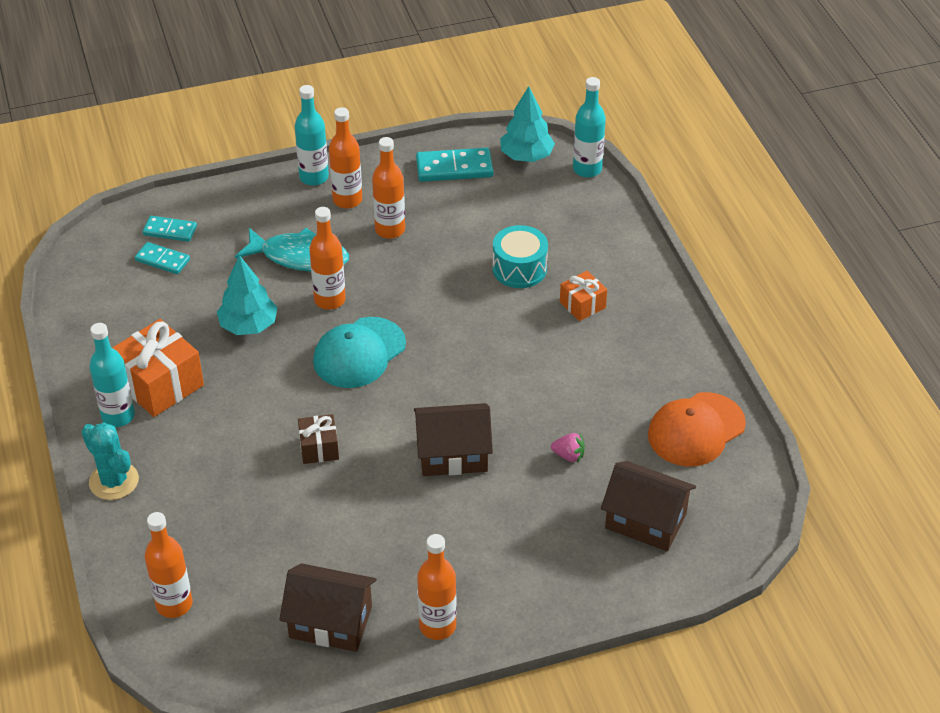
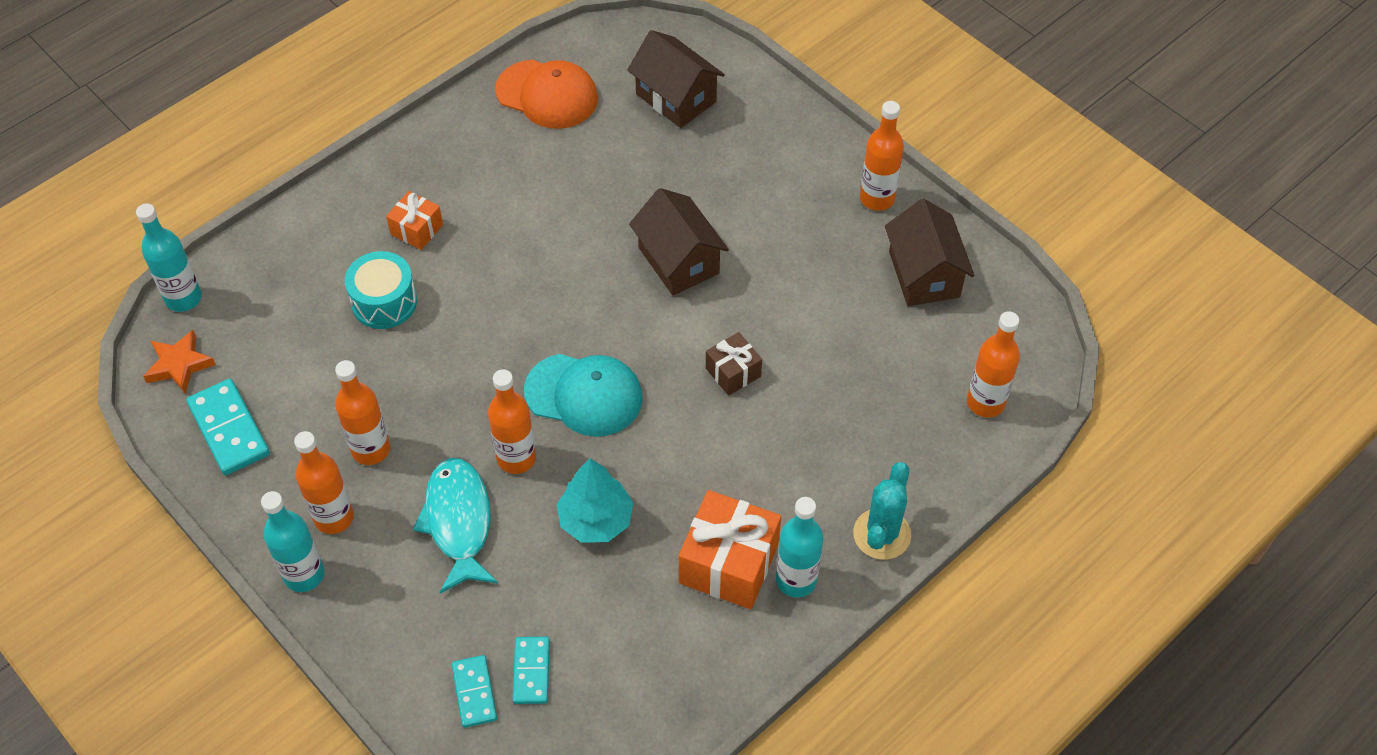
camera: 115 degrees left, 10 degrees up
(526, 156) = (179, 365): turquoise tree -> orange star
(568, 455) = (630, 174): pink strawberry -> none
(645, 521) = (676, 98): brown house -> brown house turned 45 degrees counterclockwise

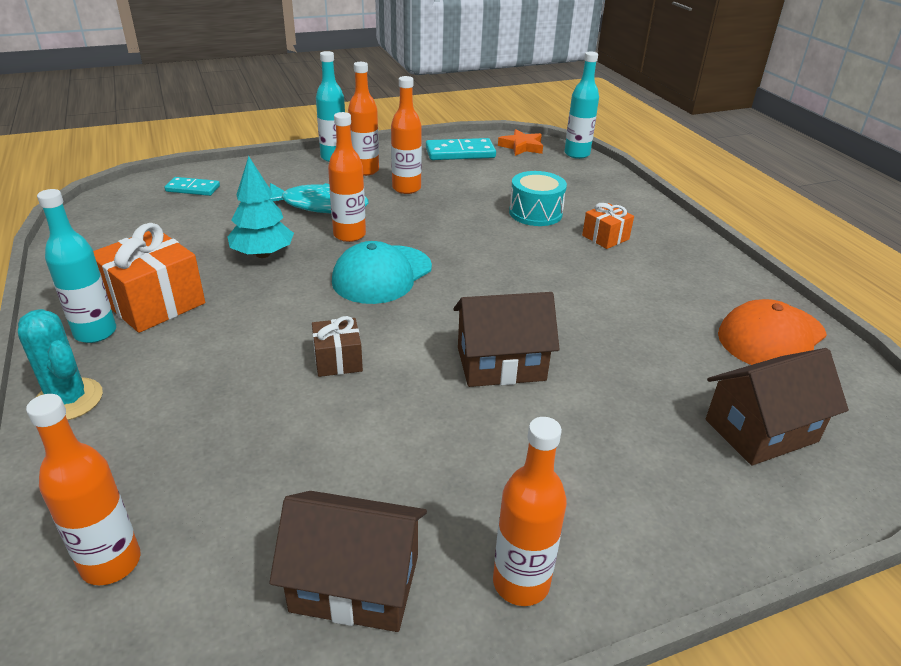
camera: 110 degrees right, 20 degrees down
(531, 671) = (181, 208): turquoise domino -> none

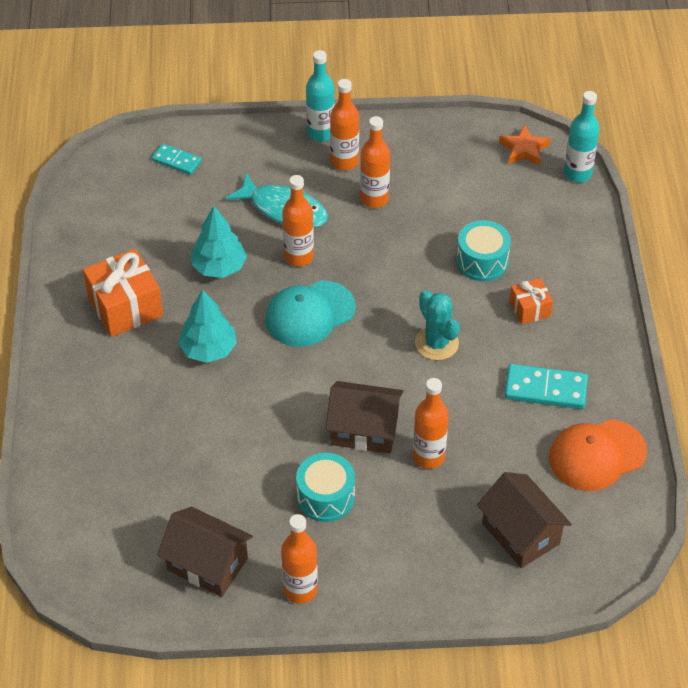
camera: 20 degrees right, 15 degrees up
(68, 400) = (59, 390): turquoise cactus -> turquoise cactus (436, 343)
(95, 332) = (80, 329): turquoise bottle -> none
(111, 563) = (78, 516): orange bottle -> orange bottle (428, 457)
(272, 323) = (208, 349): none -> turquoise tree
(338, 360) = (246, 398): brown gift -> none
(460, 153) = (452, 148): turquoise domino -> turquoise domino (545, 389)
(492, 446) = (325, 497): none -> turquoise drum
(761, 430) = (521, 533): brown house -> brown house turned 60 degrees clockwise

